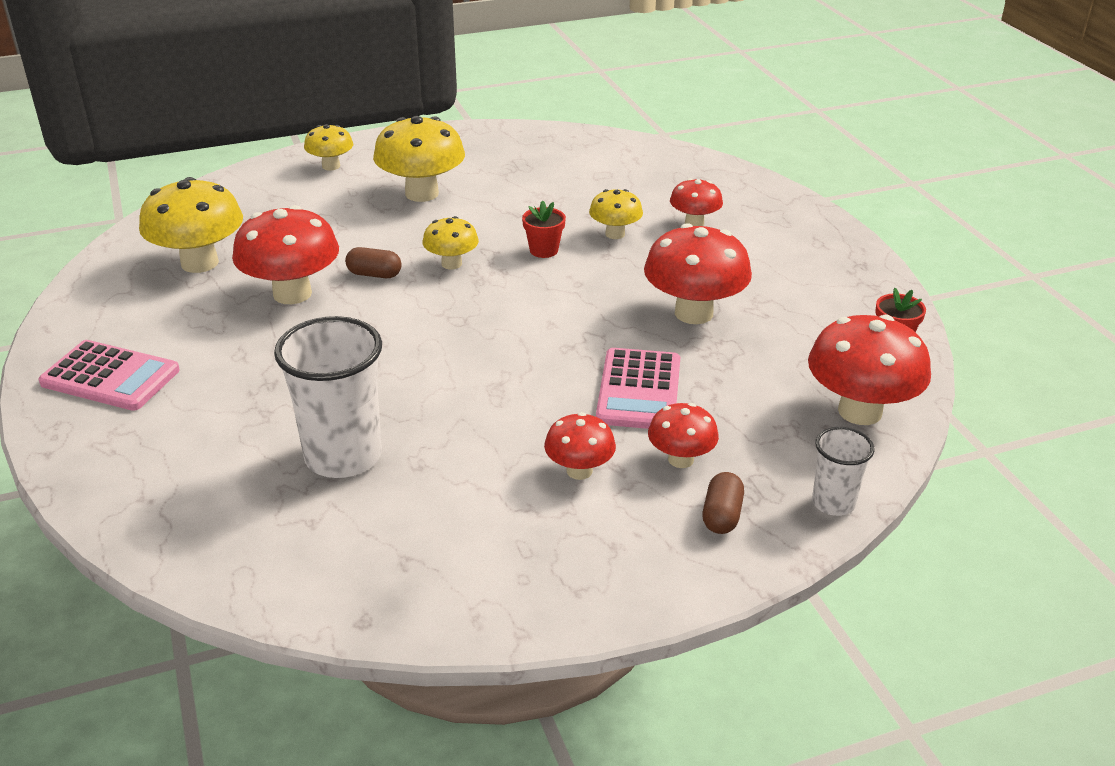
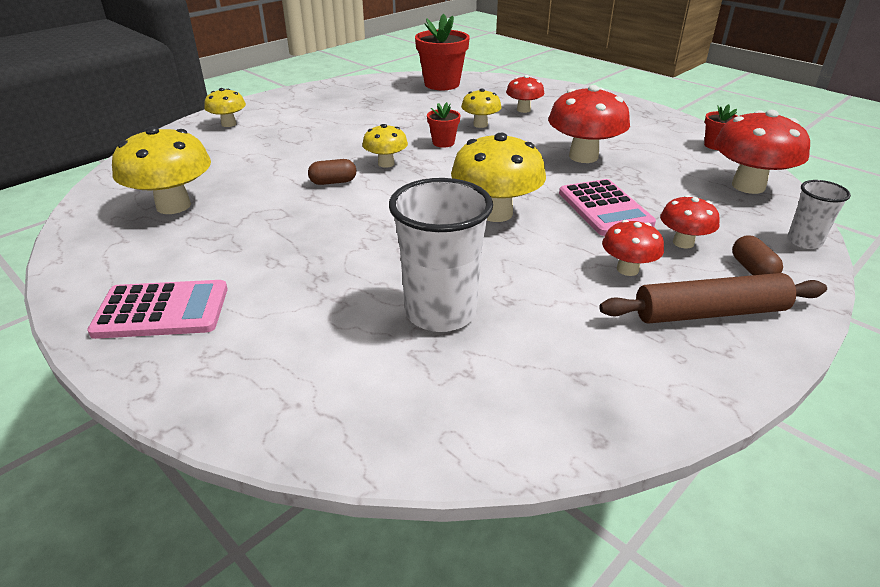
camera: 25 degrees left, 0 degrees up
(292, 294) = (278, 209): red mushroom -> none
(422, 193) = (318, 127): yellow mushroom -> yellow mushroom (495, 213)
(611, 545) = (709, 312): none -> brown rolling pin
(630, 158) = (442, 84): none -> red flower pot

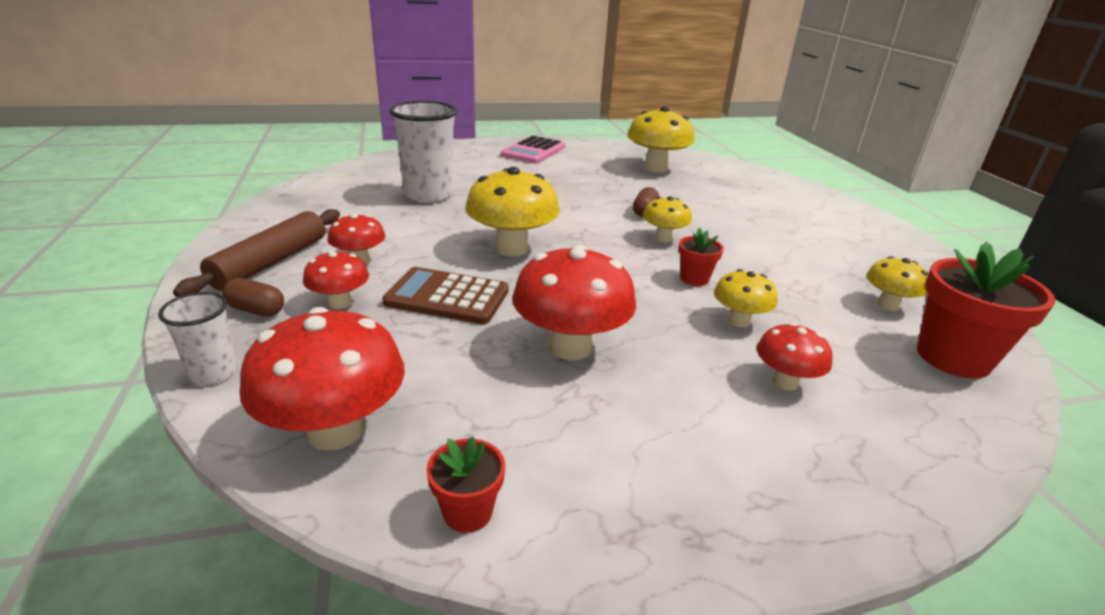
camera: 120 degrees right, 5 degrees down
(229, 124) = (819, 205): yellow mushroom -> yellow mushroom (888, 305)
(604, 208) = (447, 297): pink calculator -> brown calculator

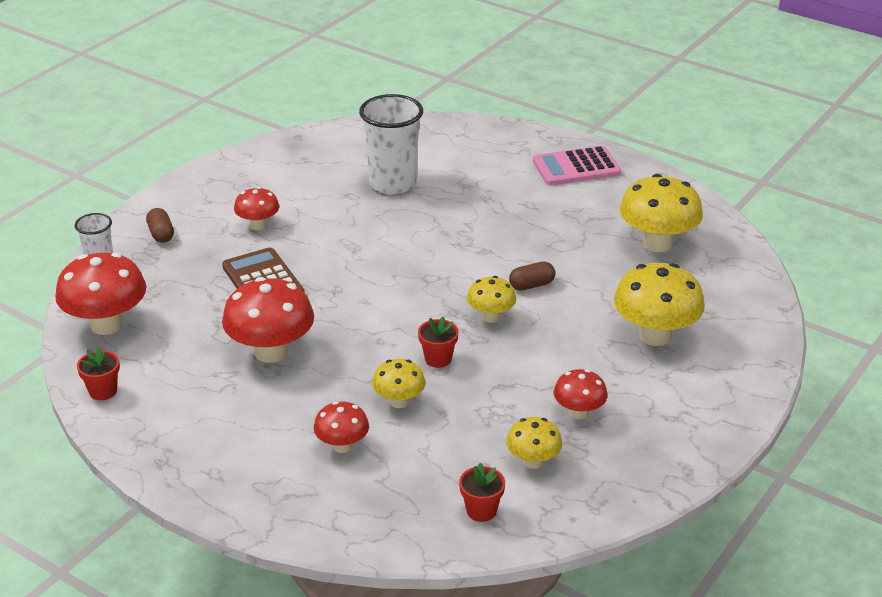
camera: 50 degrees right, 5 degrees up
(271, 262) = (210, 201): brown rolling pin -> none
(340, 303) = (204, 252): red mushroom -> red mushroom (579, 412)
(512, 248) = (364, 265): yellow mushroom -> yellow mushroom (655, 335)
(953, 357) = (481, 510): red flower pot -> red flower pot, size x0.51

